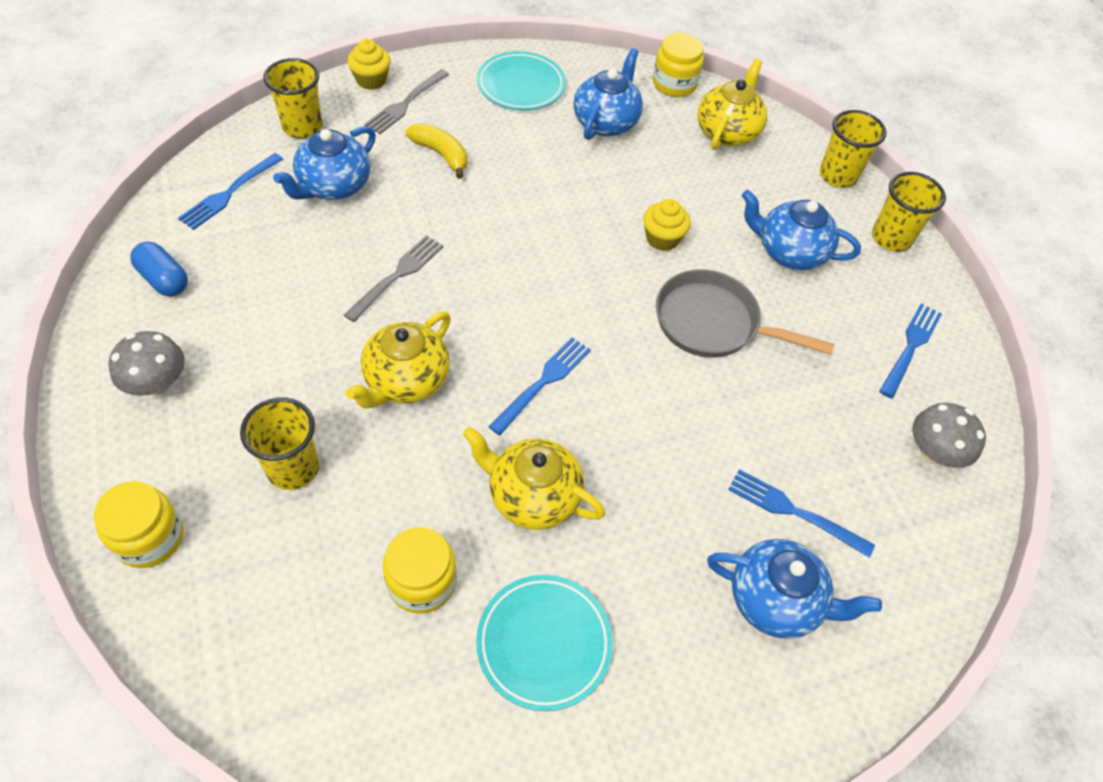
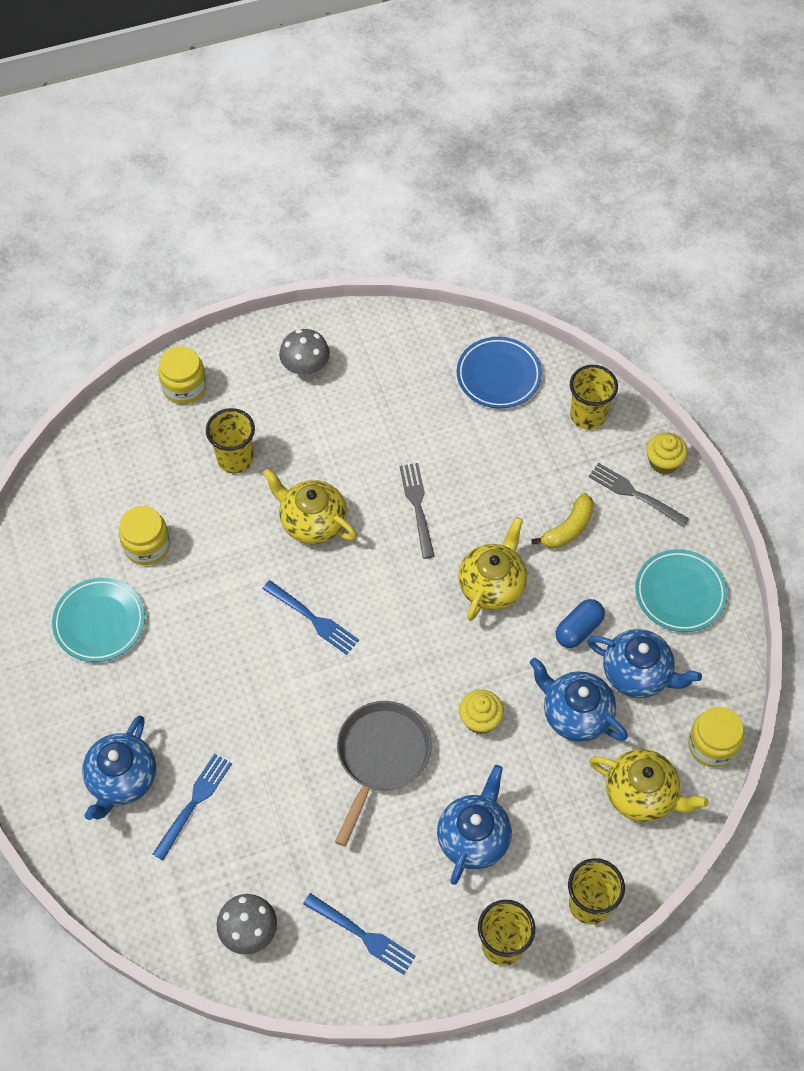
camera: 95 degrees right, 5 degrees up
(164, 279) = (401, 350): blue capsule -> blue capsule (578, 629)
(229, 193) = (498, 376): blue fork -> blue plate
(333, 186) = (516, 448): blue teapot -> blue teapot (575, 714)
(397, 276) = (417, 506): grey fork -> grey fork turned 135 degrees counterclockwise
(532, 496) = (211, 613): yellow teapot -> yellow teapot (492, 585)

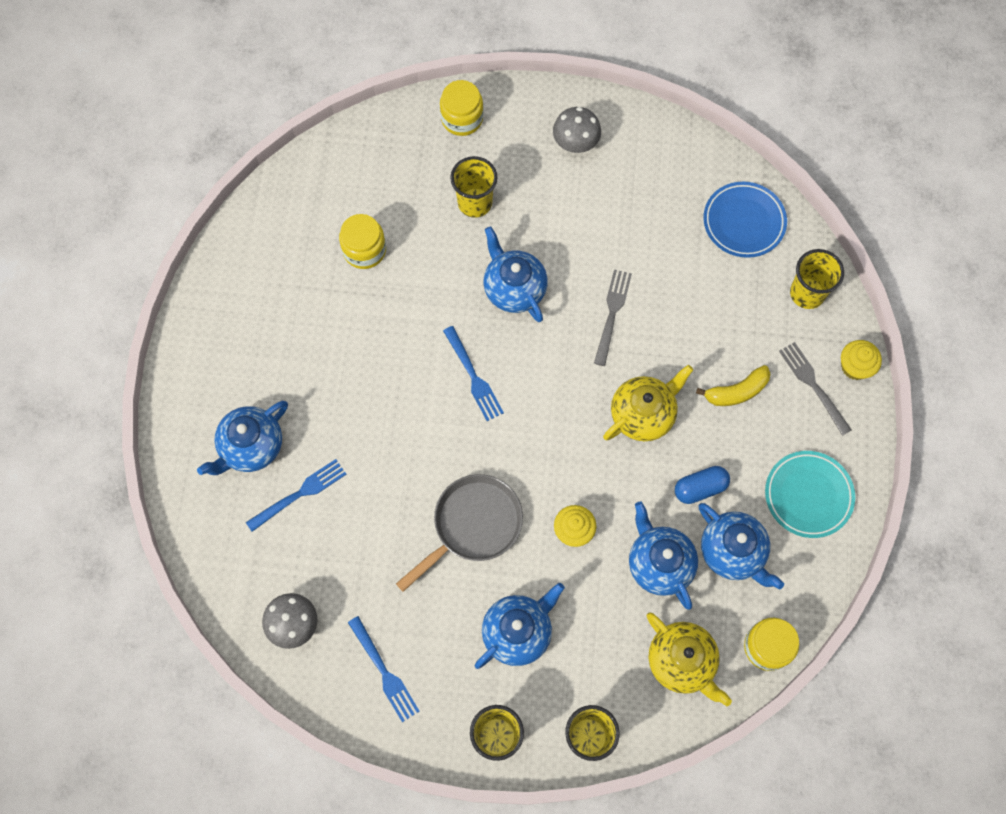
camera: 25 degrees right, 10 degrees up
(99, 622) = (295, 301): turquoise plate -> none
(312, 522) = (514, 288): yellow teapot -> blue teapot

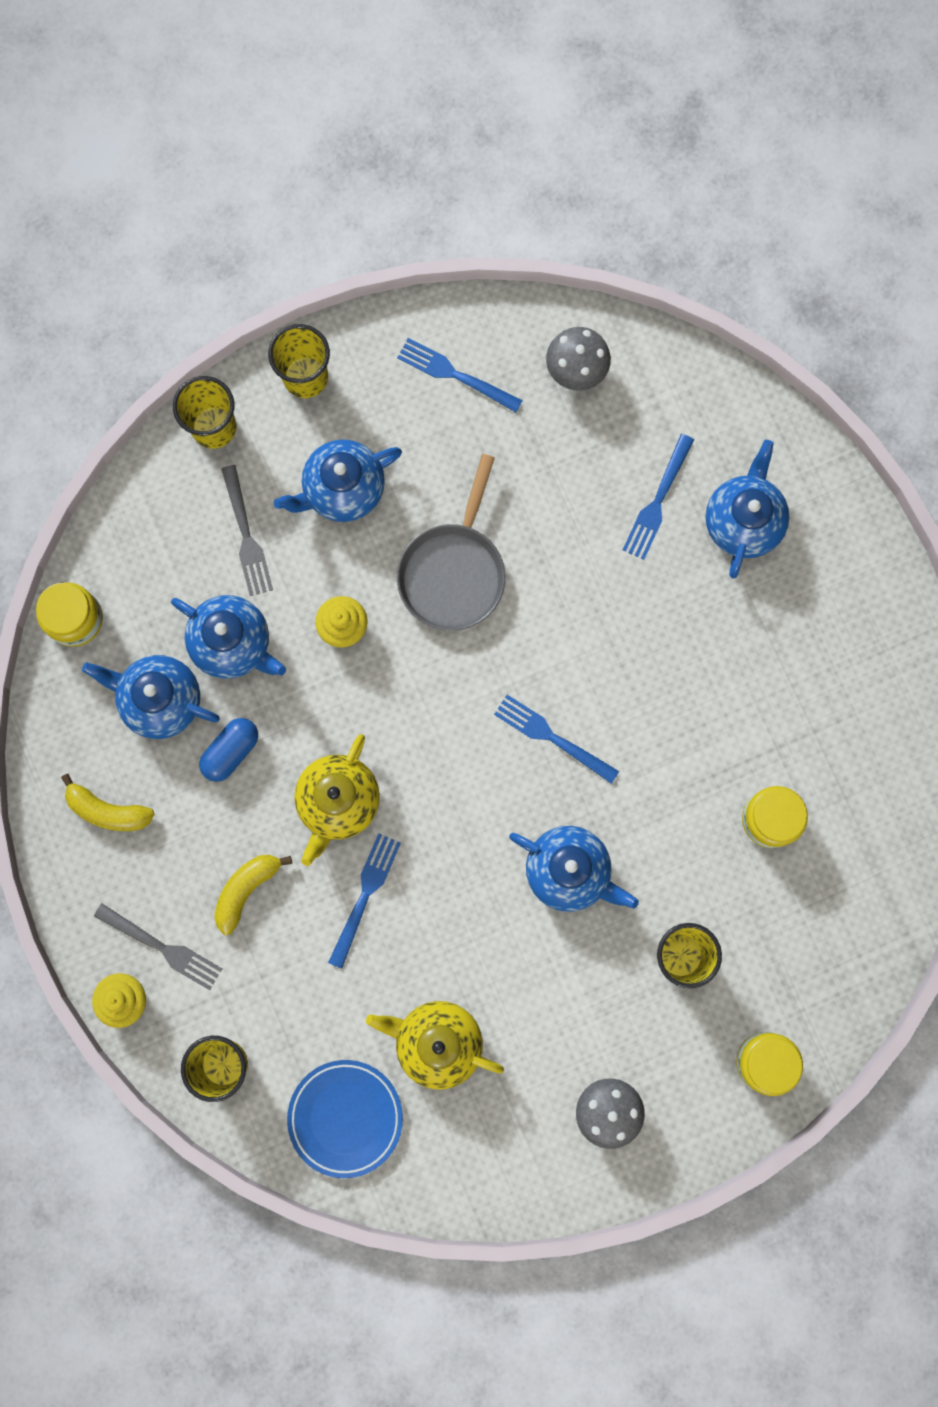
camera: 150 degrees right, 10 degrees up
(518, 632) = (342, 489): blue teapot -> blue teapot turned 45 degrees clockwise
(612, 313) = (438, 905): grey fork -> grey fork (246, 535)
(658, 345) = (365, 895): none -> blue fork
(682, 662) = (156, 553): yellow teapot -> yellow teapot (437, 1042)
(808, 495) = (108, 810): turquoise plate -> yellow banana

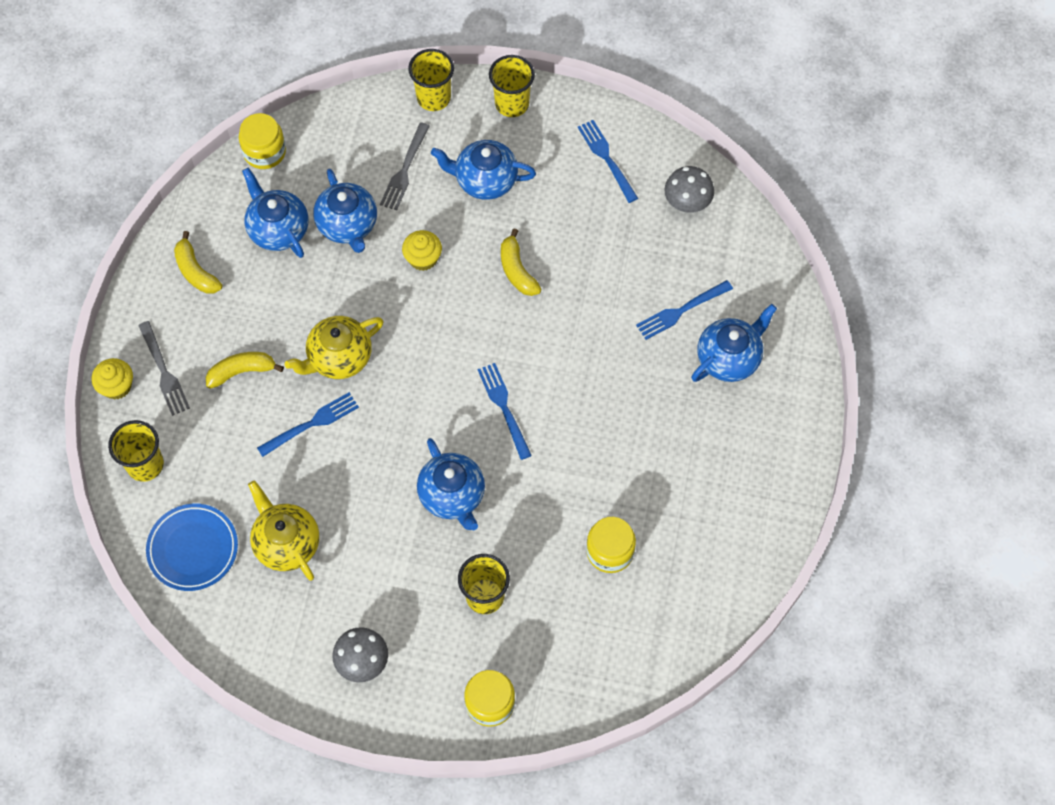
camera: 35 degrees right, 15 degrees down
(231, 751) = (297, 286): blue capsule -> none
(453, 572) = (517, 270): grey pan -> yellow banana

